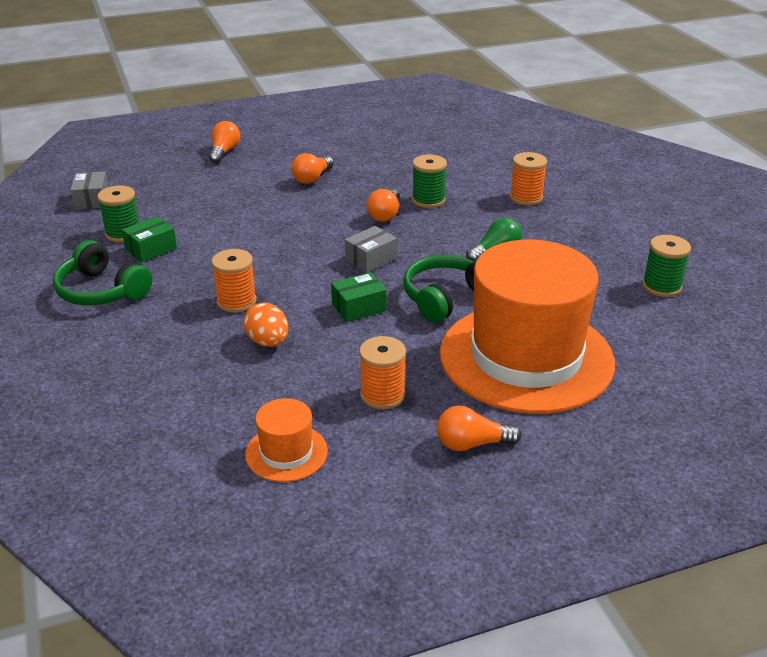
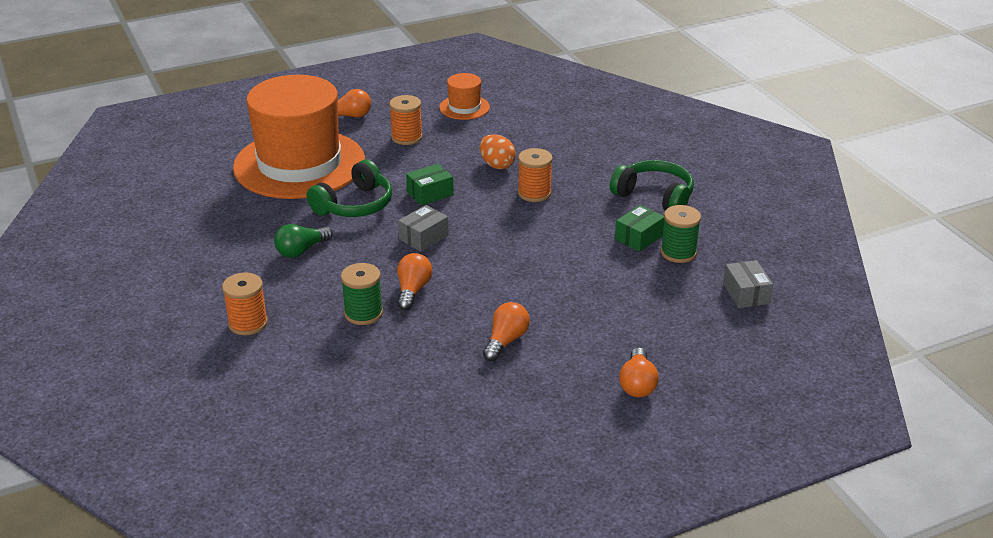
camera: 175 degrees right, 0 degrees up
(661, 286) = (158, 224): green spool -> none

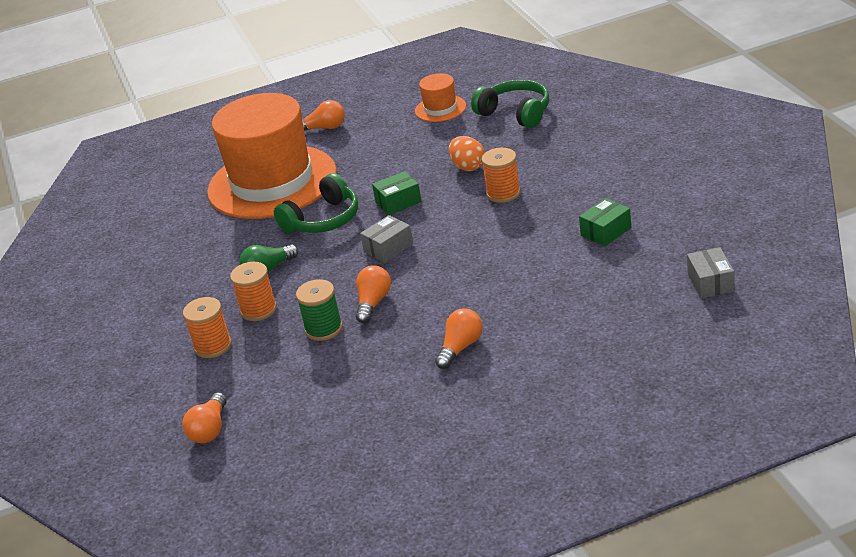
camera: 10 degrees right, 0 degrees up
(406, 137) = (379, 145): orange spool -> orange spool (258, 310)
(637, 384) = (588, 383): orange light bulb -> orange light bulb (210, 429)
(654, 196) = (627, 187): green headphones -> green headphones (515, 113)
(678, 253) = (645, 244): green spool -> none

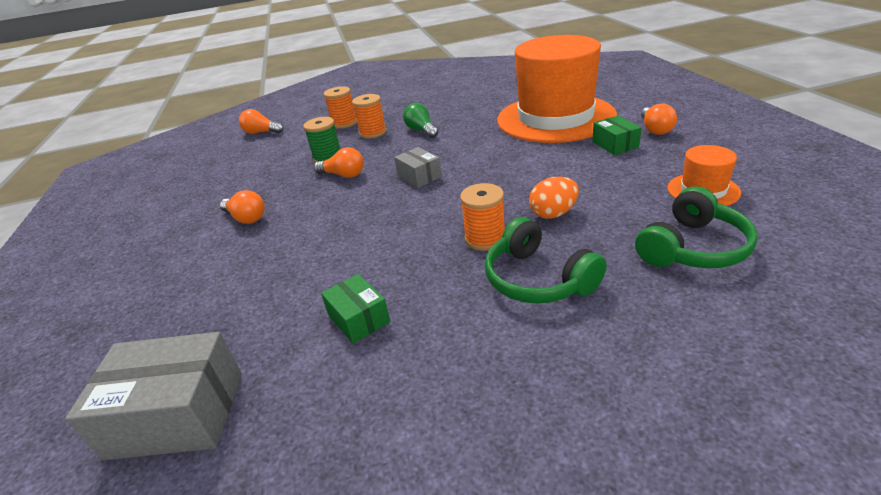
camera: 95 degrees right, 0 degrees up
(323, 220) = (482, 144): green headphones -> green headphones (537, 279)
(398, 202) = (496, 176): green box -> green box (615, 145)
(710, 282) = (177, 414): grey box -> grey box, size x1.78

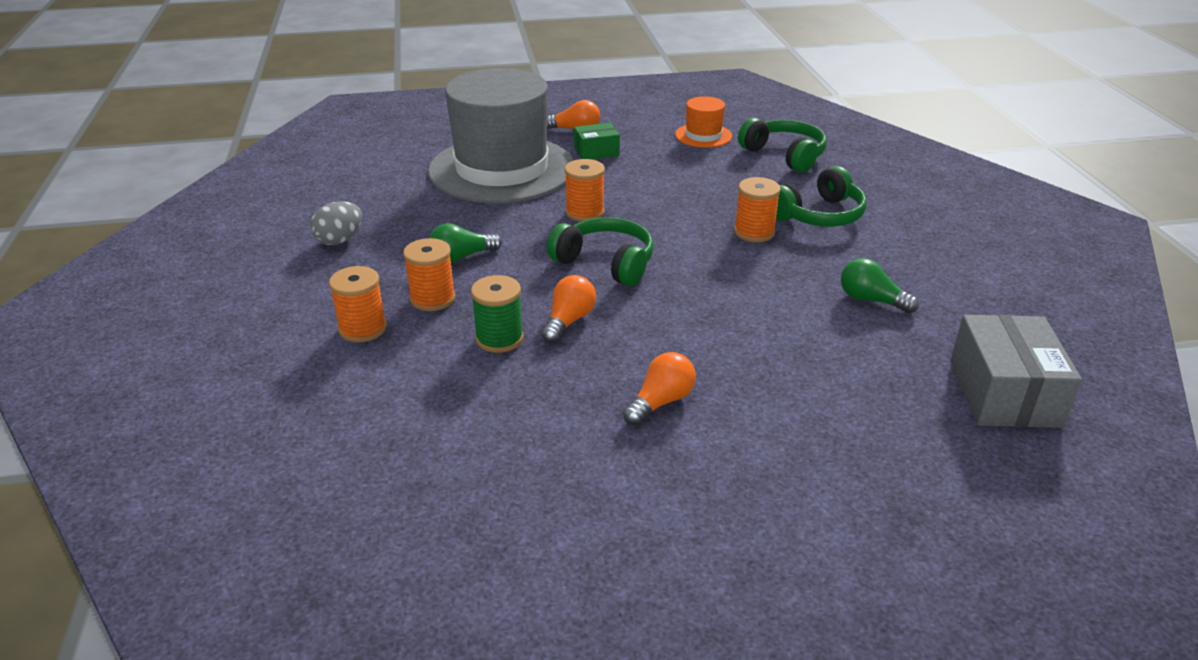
camera: 90 degrees left, 0 degrees up
(261, 132) = (312, 433): orange light bulb -> none
(359, 319) = (871, 300): green box -> green light bulb
(419, 176) = (606, 263): grey box -> green headphones
(437, 98) = (339, 240): none -> grey egg
(496, 157) = (585, 212): none -> orange spool
(553, 214) = (720, 197): orange egg -> none
(555, 118) = (502, 169): orange hat -> grey hat

